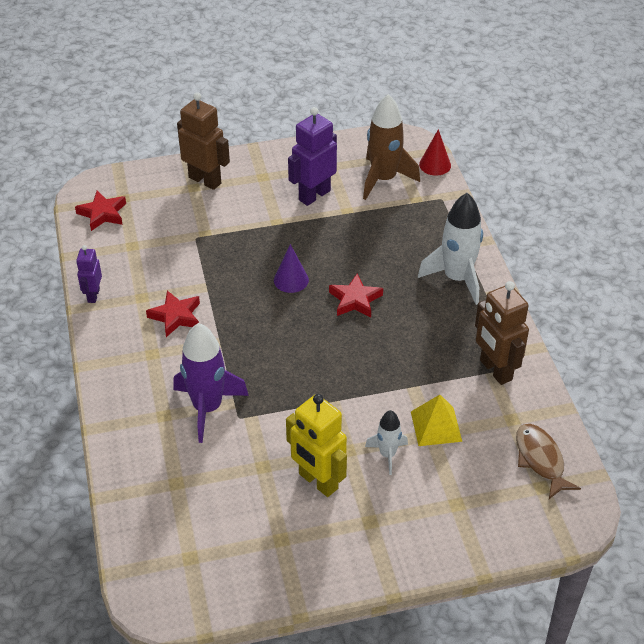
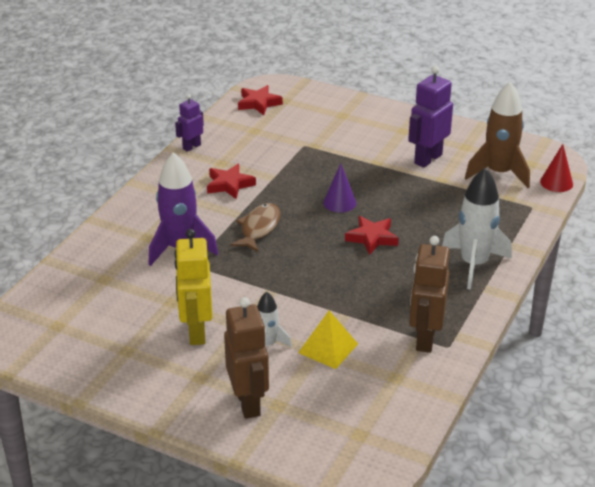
camera: 40 degrees right, 10 degrees down
(205, 180) = (356, 114): brown robot -> brown robot (248, 403)
(314, 195) = (427, 159): purple robot -> purple robot turned 45 degrees counterclockwise
(540, 460) = (383, 416): brown fish -> brown fish (259, 228)

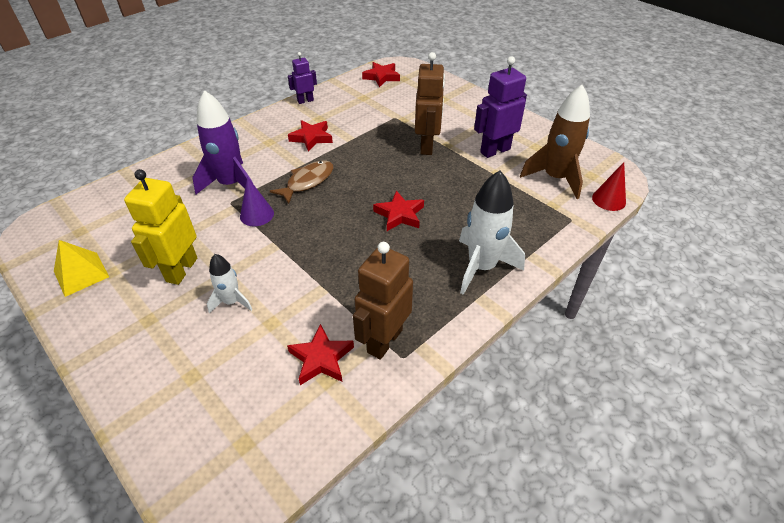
camera: 20 degrees right, 10 degrees up
(248, 403) = (167, 364): brown robot -> brown robot (427, 146)
(328, 348) = (284, 323): yellow pyramid -> yellow pyramid (81, 274)
(339, 202) = (392, 174): purple cone -> purple cone (257, 214)
(380, 364) = (321, 358): none -> red star

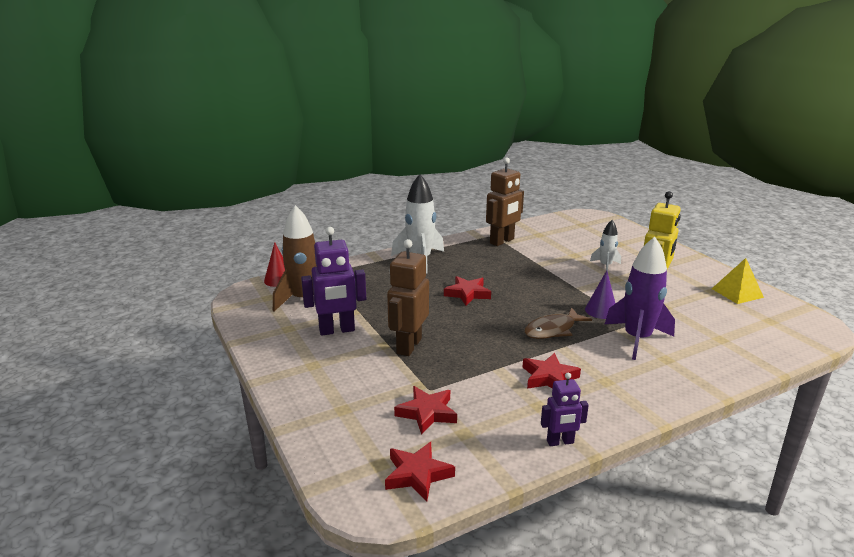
camera: 165 degrees left, 20 degrees down
(321, 358) = (541, 240): red star -> red star (427, 413)

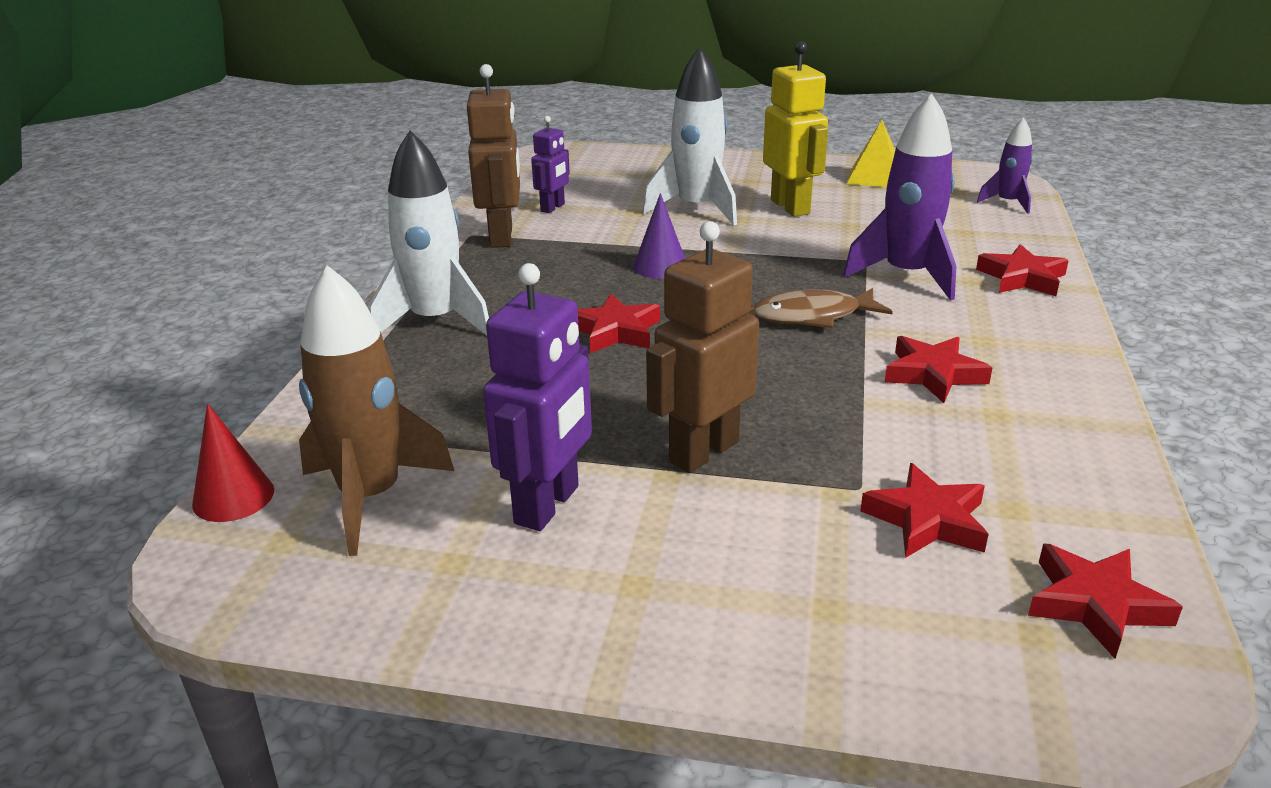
camera: 50 degrees left, 5 degrees up
(408, 346) = (703, 451): brown robot -> brown robot turned 75 degrees clockwise
(553, 330) = (813, 316): brown fish -> brown fish turned 75 degrees clockwise
(560, 442) = (1100, 438): purple robot -> purple robot (553, 208)
(601, 310) = (807, 264): purple cone -> purple cone (660, 266)
(605, 266) = (696, 209): white rocket -> white rocket, size x1.82
(697, 372) = (1022, 278): none -> red star
(788, 340) = (1007, 203): none -> purple rocket

